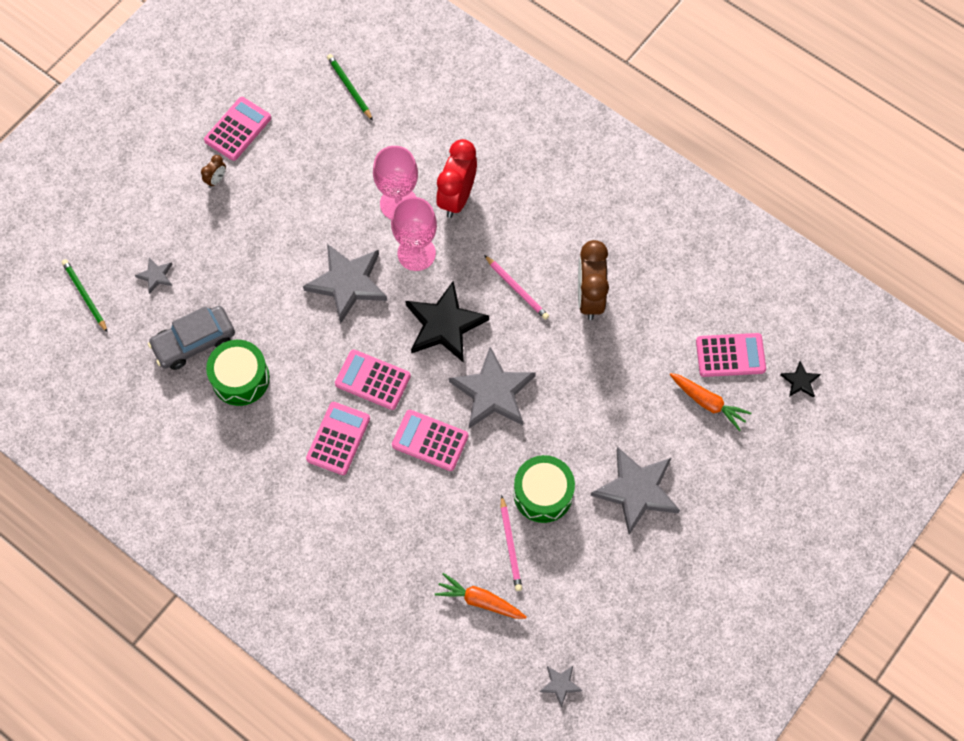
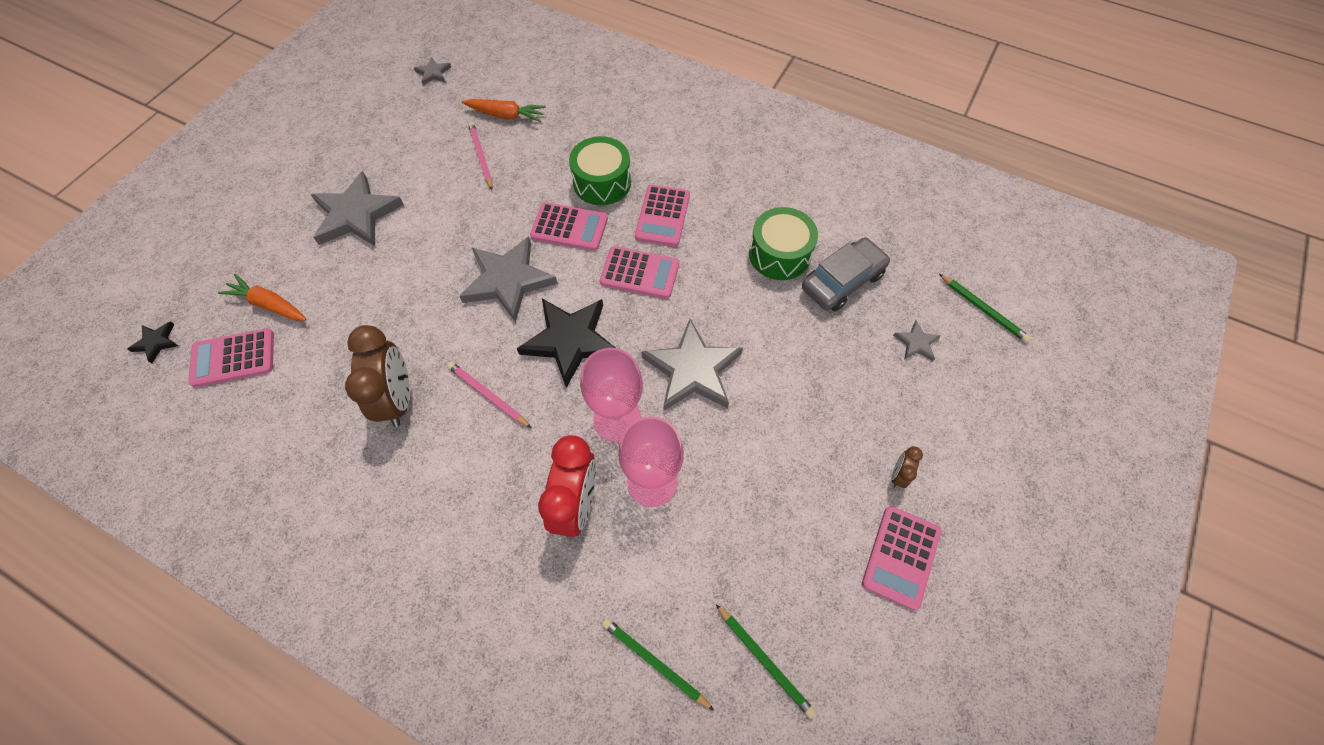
camera: 170 degrees right, 5 degrees down
(419, 97) = (655, 662): none -> green pencil
(543, 494) = (451, 199): green drum -> green drum (602, 182)

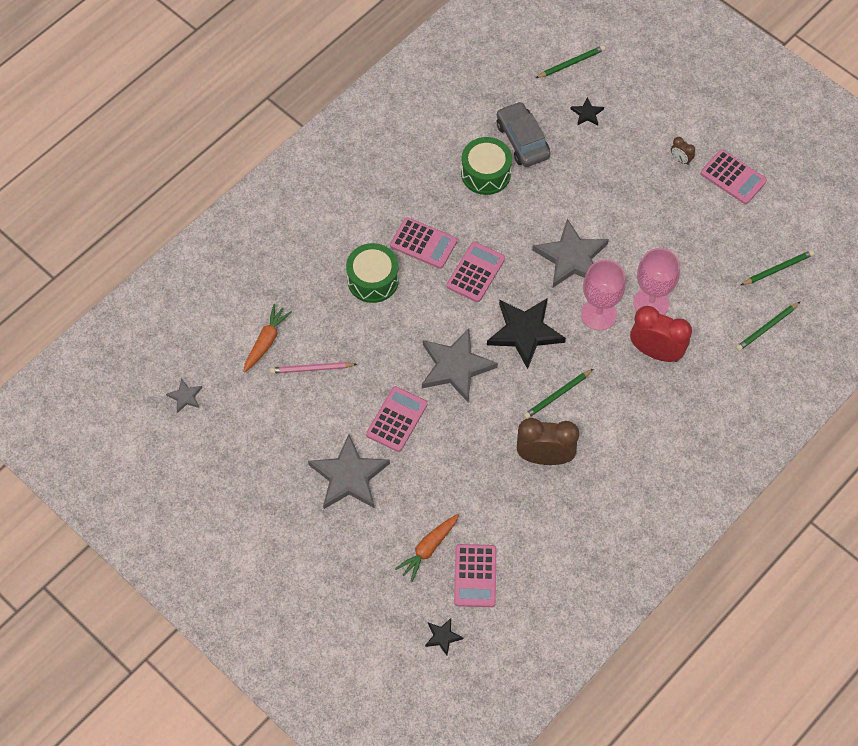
camera: 75 degrees left, 0 degrees up
(488, 395) = (557, 395): pink pencil -> green pencil
(569, 227) = (414, 313): pink calculator -> pink calculator (397, 419)
(916, 343) = (587, 113): grey star -> black star

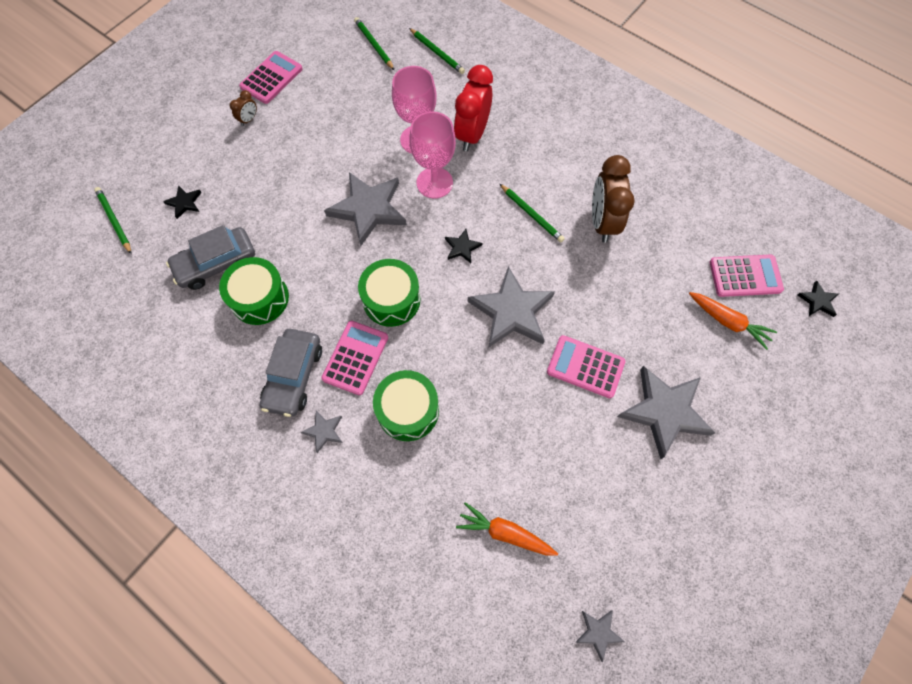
camera: 95 degrees left, 5 degrees up
(312, 369) = (535, 470): pink pencil -> none
(362, 220) = (324, 431): none -> grey star
(411, 199) = (294, 376): none -> grey car
(475, 272) = (391, 300): pink calculator -> green drum
(525, 332) = (462, 247): black star -> black star, size x0.46

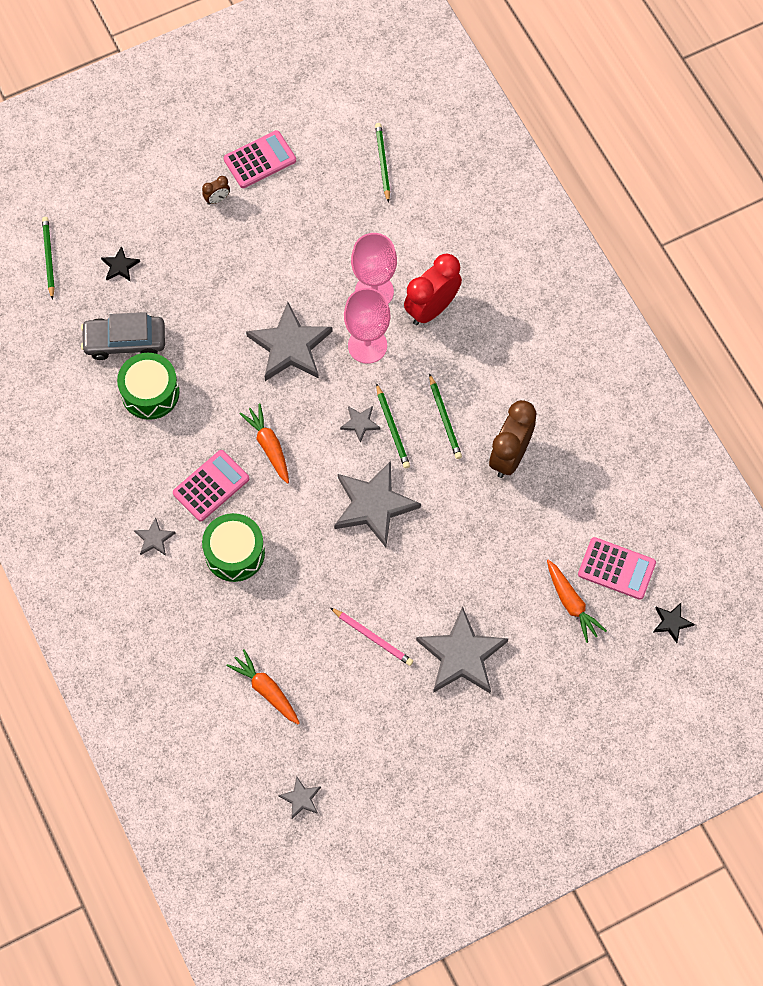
camera: 25 degrees right, 0 degrees up
(294, 376) = (149, 479): grey car -> none
(391, 300) = (268, 446): green drum -> orange carrot
(437, 52) = (444, 198): green pencil -> green pencil (392, 428)
(462, 247) = (360, 423): black star -> grey star
(576, 432) = (372, 637): none -> pink pencil
(585, 367) = (413, 585): pink calculator -> none

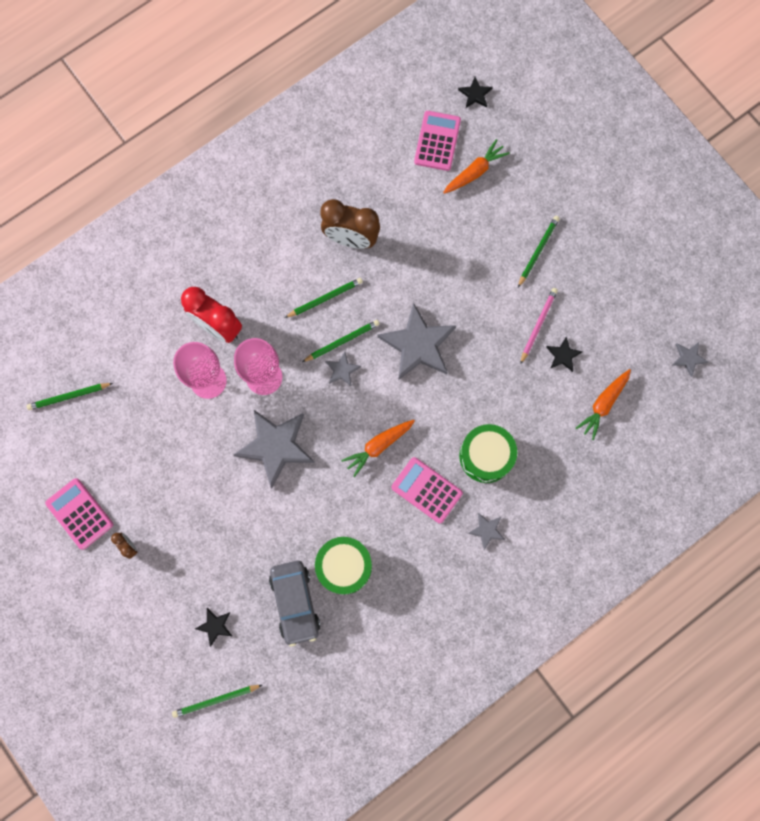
camera: 100 degrees left, 10 degrees up
(332, 657) = (563, 355): none -> black star
(461, 655) = (538, 251): grey star -> green pencil

